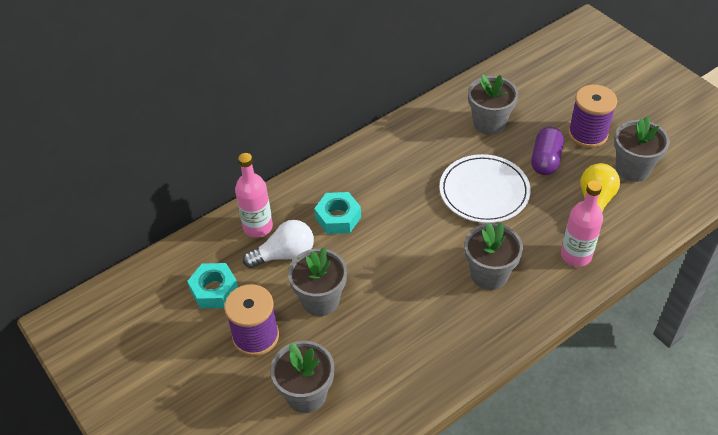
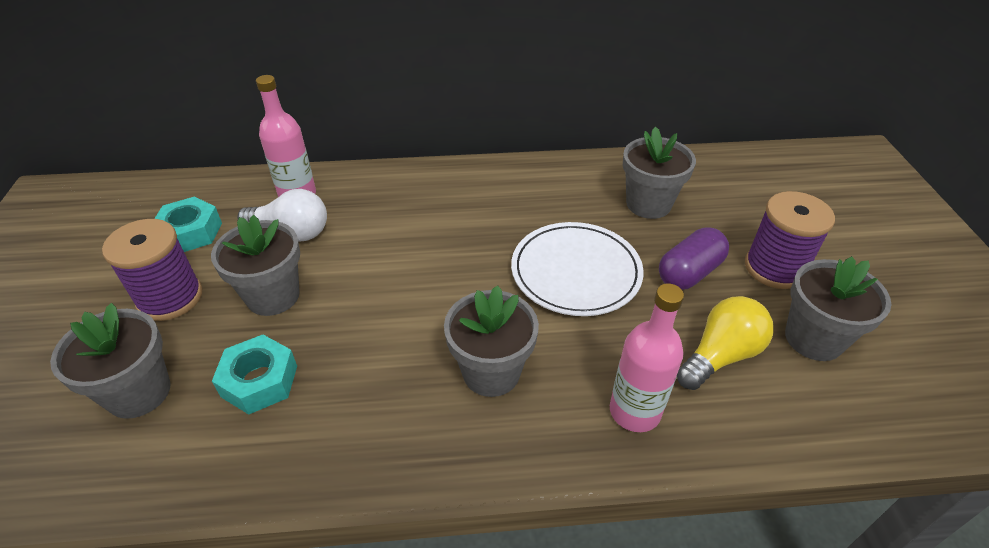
camera: 30 degrees right, 5 degrees down
(338, 218) = (383, 223): turquoise nut -> turquoise nut (259, 381)

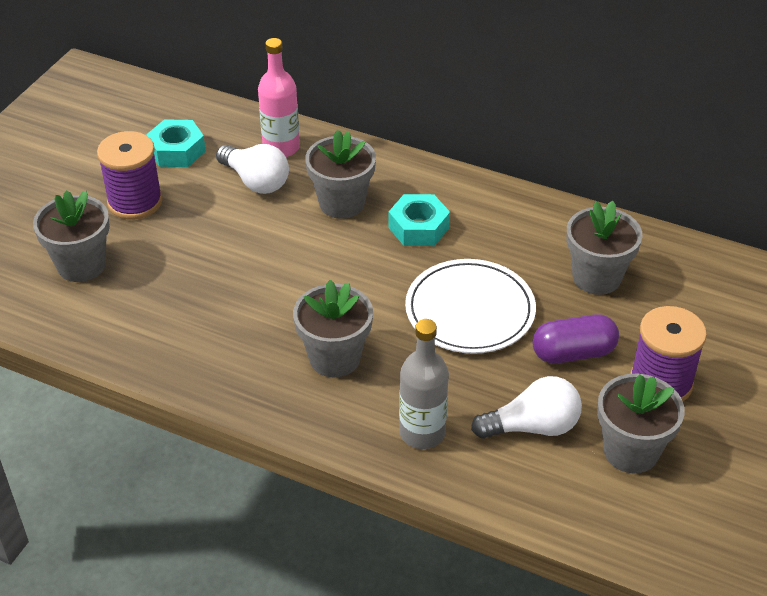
camera: 30 degrees right, 0 degrees up
(259, 381) = (164, 291): turquoise nut -> turquoise nut (418, 228)
(273, 296) = (210, 231): grey flower pot -> grey flower pot (342, 203)
(634, 411) = (422, 433): pink bottle -> grey bottle
(720, 355) = (532, 427): yellow light bulb -> white light bulb

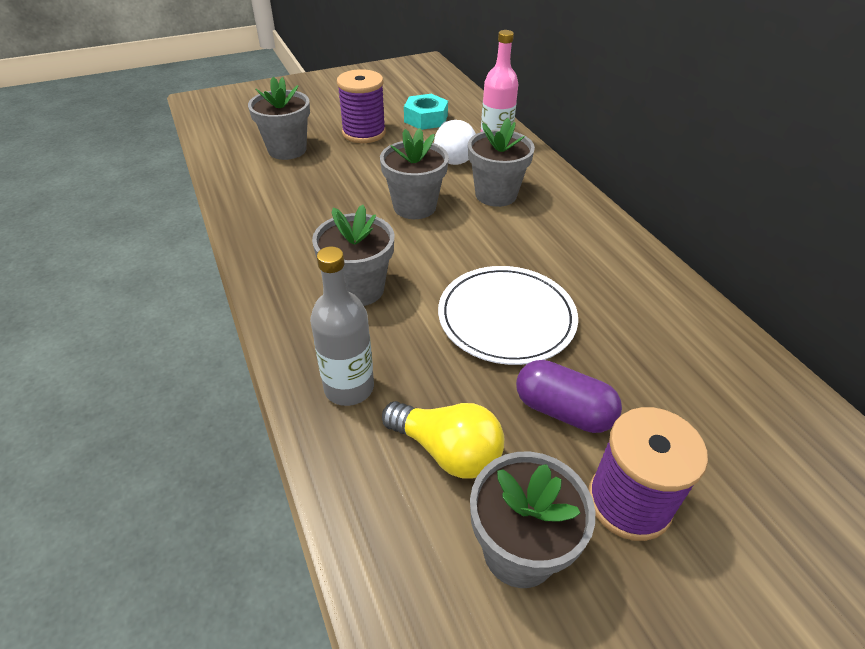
camera: 40 degrees right, 0 degrees up
(418, 228) = (535, 238): turquoise nut -> none
(532, 427) = (447, 451): white light bulb -> yellow light bulb
(596, 277) = (659, 359): grey flower pot -> grey flower pot (414, 206)

